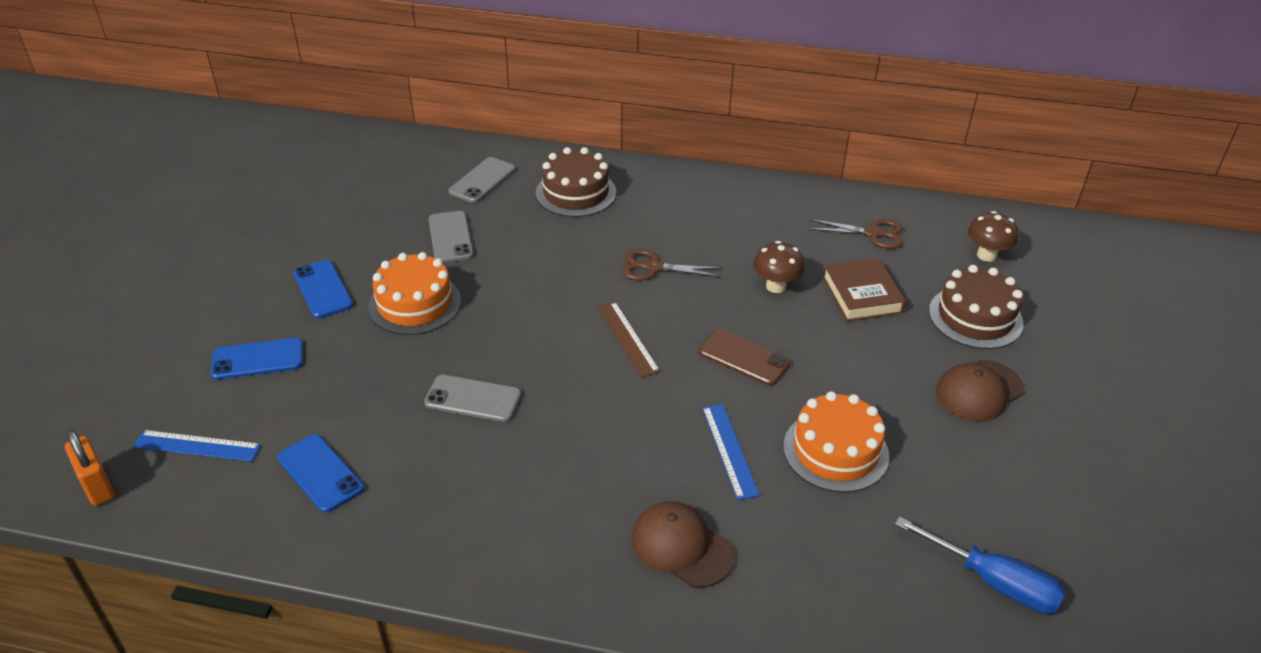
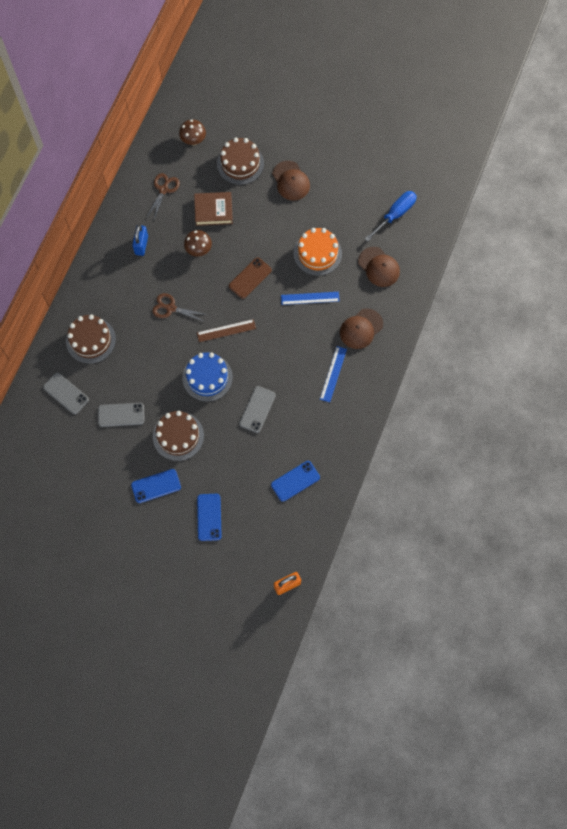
camera: 80 degrees left, 30 degrees up
(197, 446) = (268, 541): blue ruler -> blue ruler (333, 374)
(414, 304) = (178, 436): orange cake -> brown cake
(530, 325) = (207, 377): none -> blue cake
(653, 267) = (171, 308): brown scissors -> brown scissors turned 90 degrees clockwise
(759, 222) = (141, 245): none -> blue padlock
(845, 564) = (379, 267): none -> brown cap

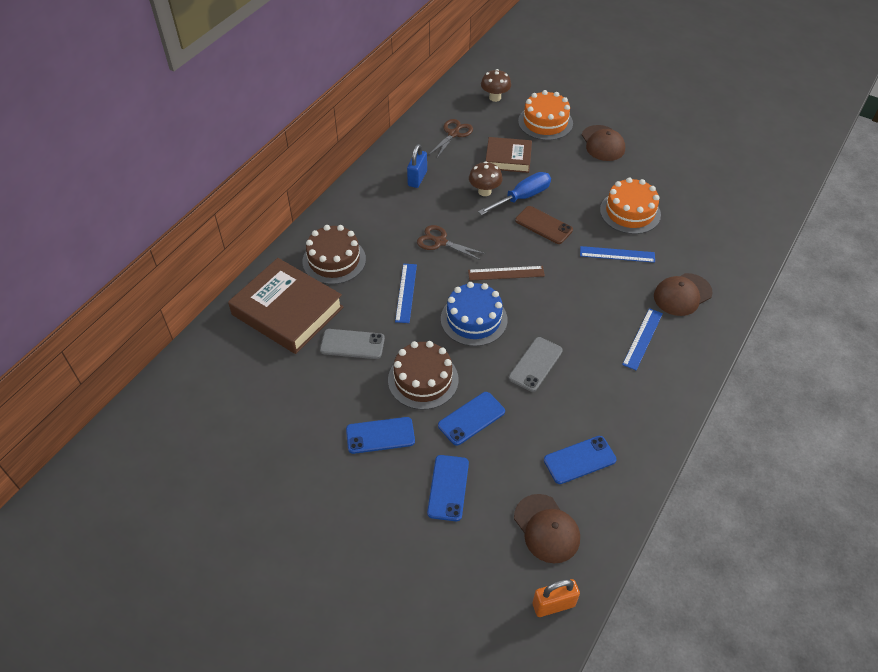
camera: 10 degrees right, 20 degrees down
(66, 393) = (287, 311): grey phone -> brown book
(152, 361) = (406, 292): none -> blue ruler
(217, 461) = (471, 418): none -> blue phone
(240, 163) = (545, 122): brown cake -> orange cake
(250, 278) = (543, 225): brown phone -> brown phone turned 75 degrees clockwise
(379, 267) = (707, 235): brown cap -> brown cap (546, 528)
(395, 214) = (728, 188): blue screwdriver -> blue screwdriver (522, 197)

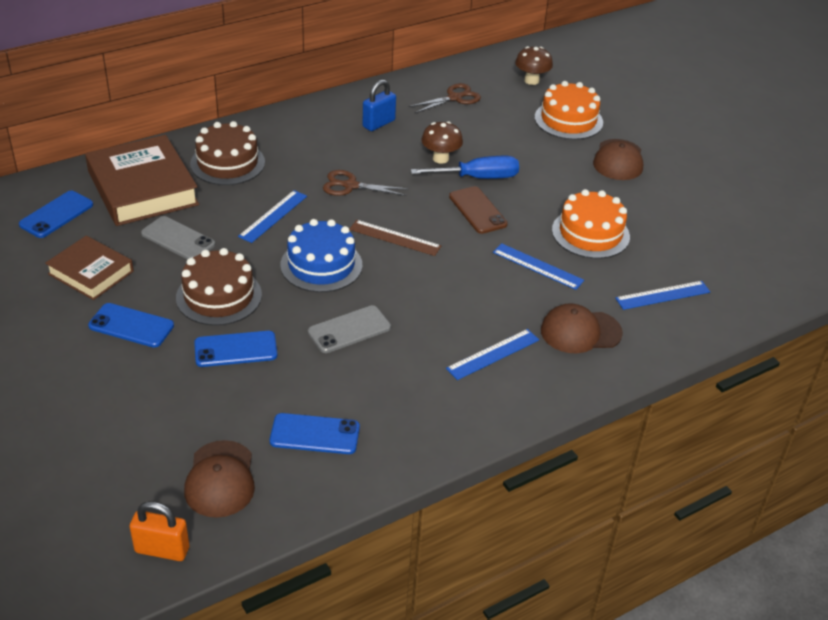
camera: 25 degrees right, 10 degrees down
(440, 242) = (350, 186): brown scissors -> brown scissors turned 45 degrees counterclockwise
(448, 488) = (154, 398): blue phone -> blue phone (56, 215)
(508, 158) = (495, 138): brown book -> brown book (91, 273)
(710, 242) = (663, 295): none -> blue ruler

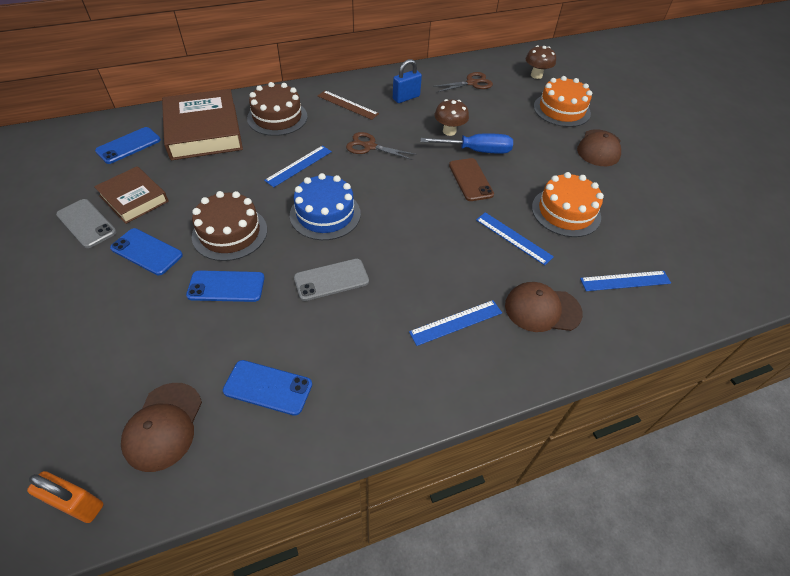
camera: 10 degrees right, 10 degrees up
(178, 239) = (215, 177): grey phone -> grey phone (86, 223)
(395, 238) = (394, 196): brown ruler -> brown ruler (347, 105)

